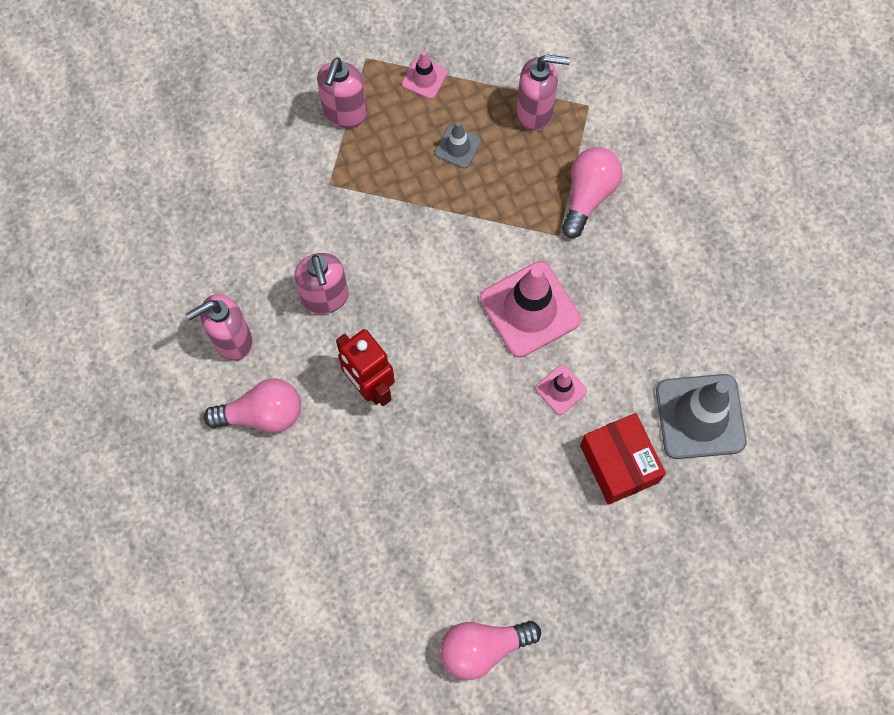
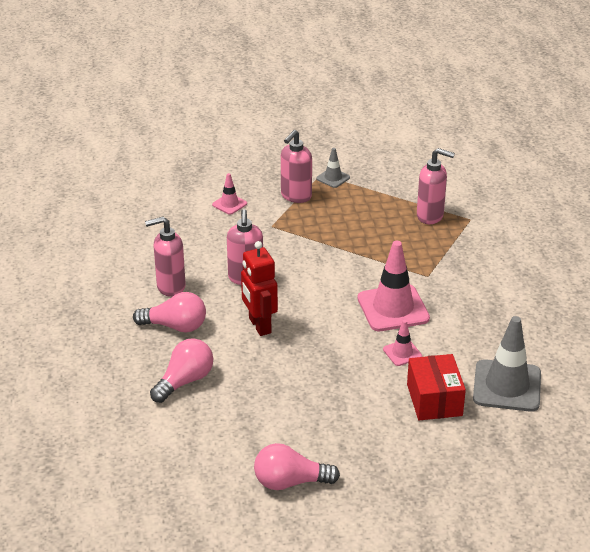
camera: 15 degrees right, 35 degrees down
(424, 78) = (357, 189): pink traffic cone -> pink traffic cone (229, 204)
(458, 147) = (369, 223): grey traffic cone -> grey traffic cone (333, 178)
(588, 195) = (456, 260): pink light bulb -> pink light bulb (185, 381)

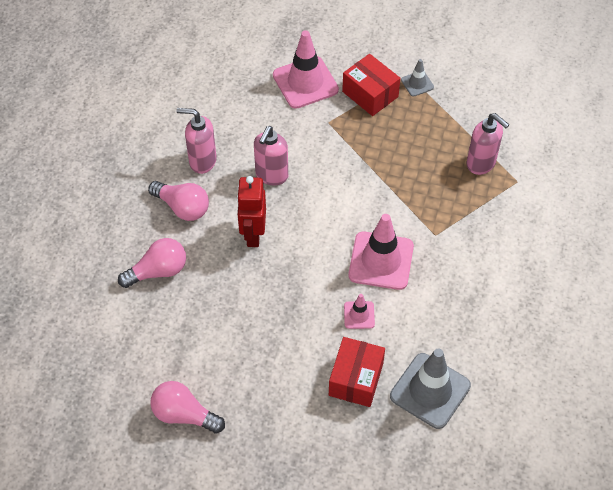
camera: 25 degrees right, 20 degrees up
(229, 204) = (305, 82): pink traffic cone -> pink traffic cone, size x2.04
(296, 196) = (370, 94): pink soap dispenser -> red box

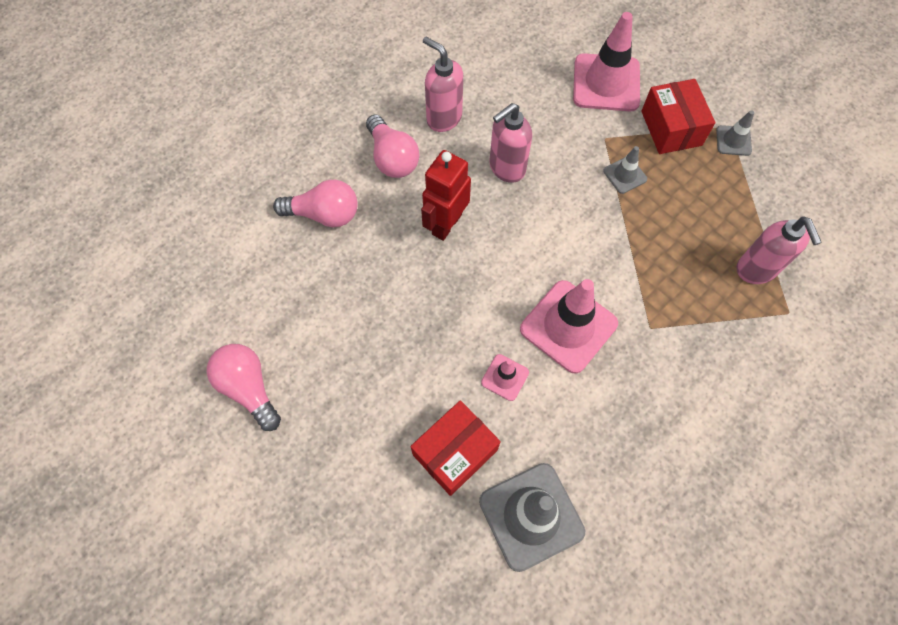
camera: 30 degrees right, 10 degrees up
(357, 141) = (625, 175): none -> grey traffic cone

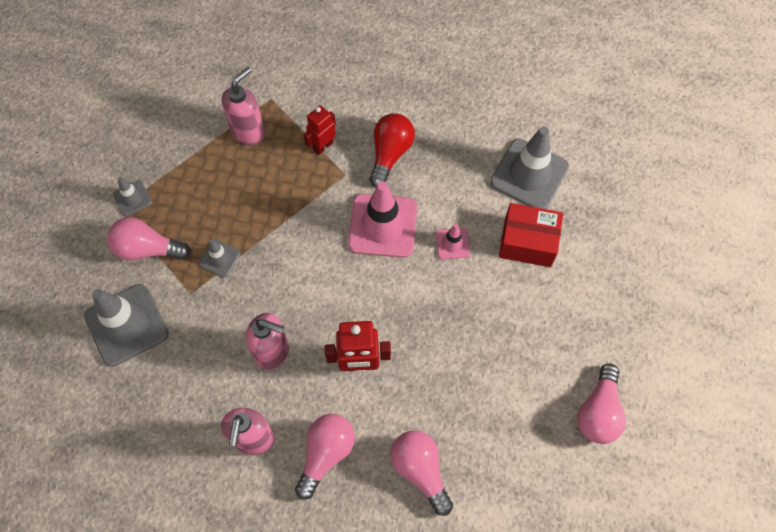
camera: 125 degrees left, 0 degrees up
(606, 83) = (126, 325): pink traffic cone -> grey traffic cone
(649, 386) = (390, 154): none -> red light bulb
(671, 128) = (147, 249): red box -> pink light bulb
(698, 327) = (323, 146): none -> red robot

